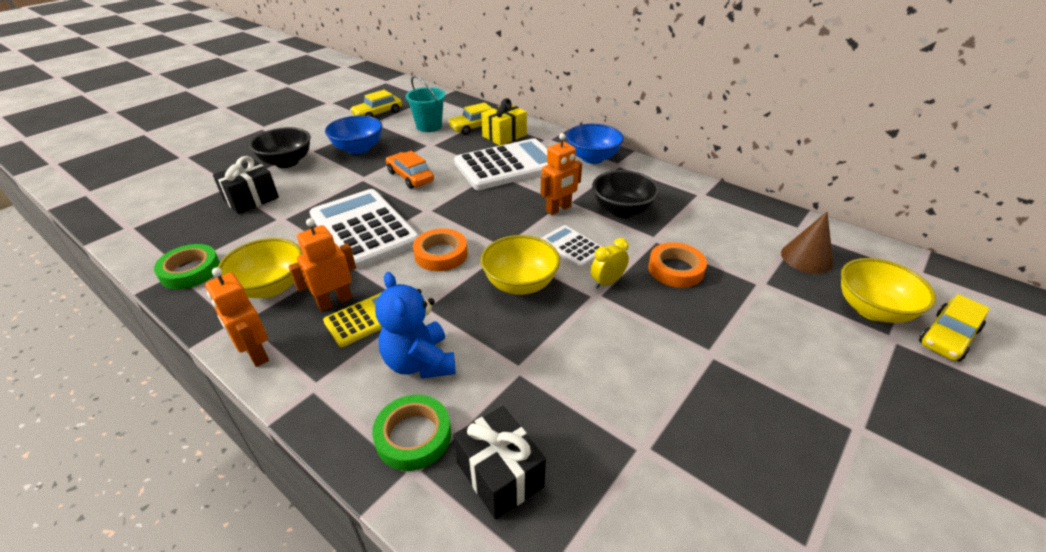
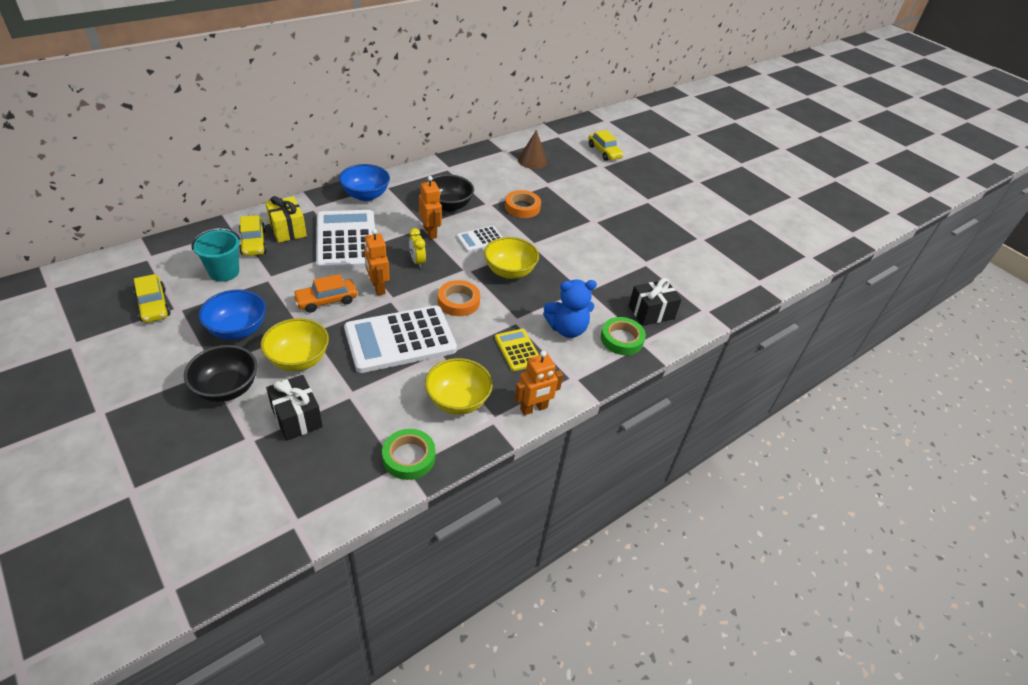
camera: 80 degrees left, 5 degrees up
(334, 301) = (491, 364): orange robot -> orange robot (378, 287)
(607, 282) = (523, 236): yellow clock -> yellow clock (417, 262)
(872, 310) = (580, 161): yellow bowl -> yellow bowl (298, 359)

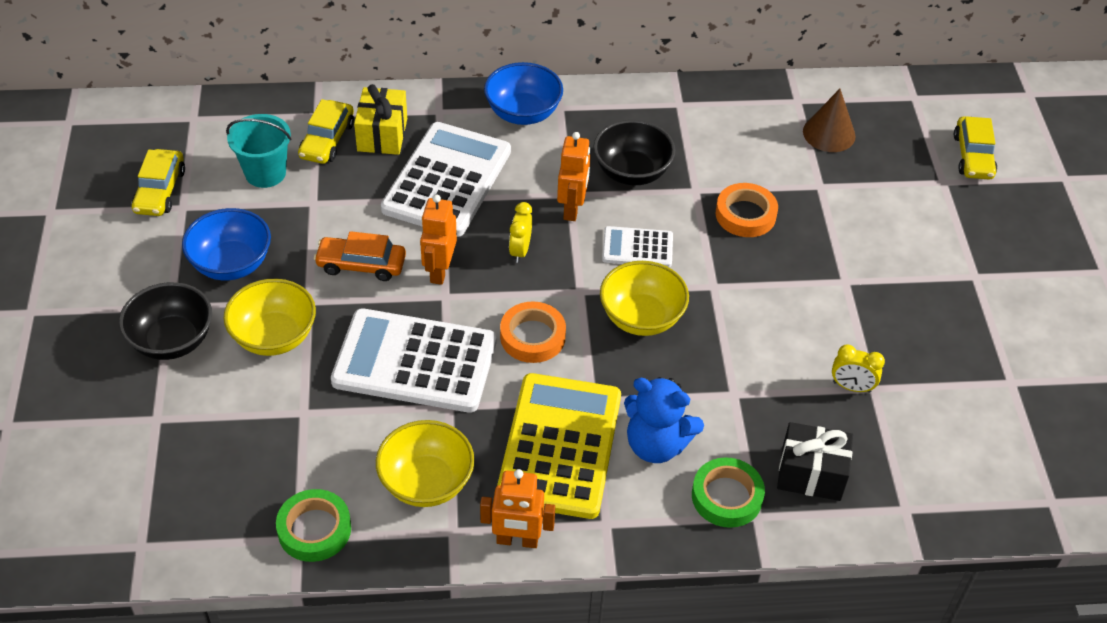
camera: 35 degrees right, 5 degrees up
(297, 417) = (223, 415): black gift -> none
(518, 350) = (560, 446): yellow calculator -> yellow calculator, size x2.00
(636, 266) = (851, 387): none -> yellow clock

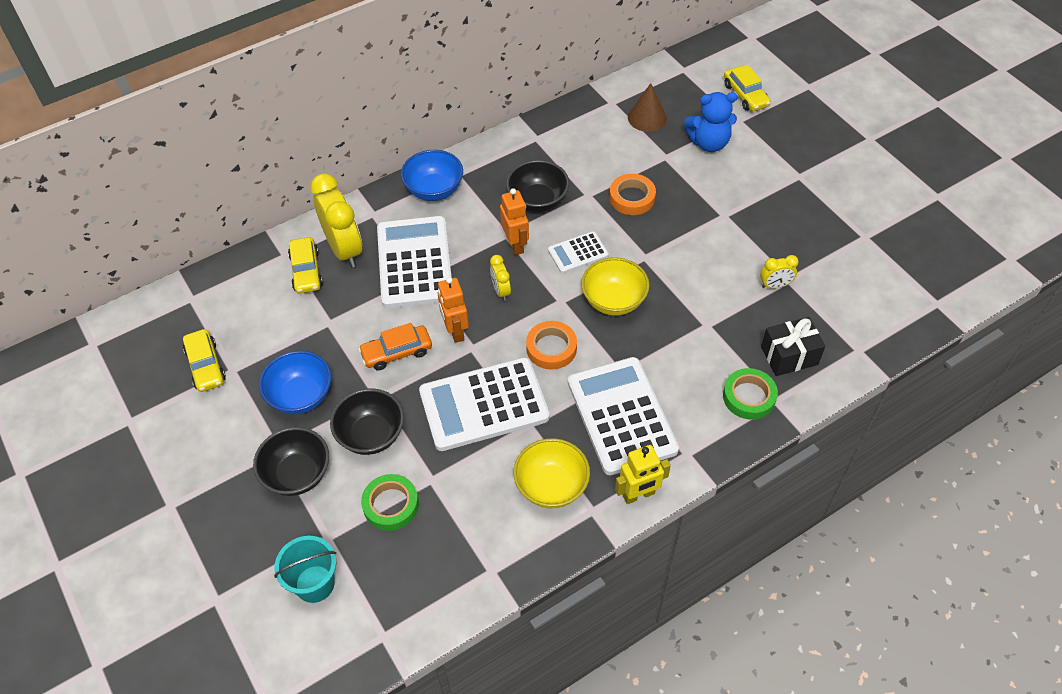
camera: 25 degrees left, 5 degrees up
(265, 173) = (277, 316): turquoise bucket -> turquoise bucket (315, 584)
(274, 337) = (371, 435): yellow bowl -> black bowl
(314, 529) = (498, 559): green tape -> green tape (391, 505)
(382, 135) = (344, 249): yellow gift -> yellow clock
(517, 540) = (638, 495): orange robot -> yellow robot
(560, 446) = (621, 416): yellow calculator -> white calculator
(656, 444) = (682, 383): blue teddy bear -> blue teddy bear (709, 143)

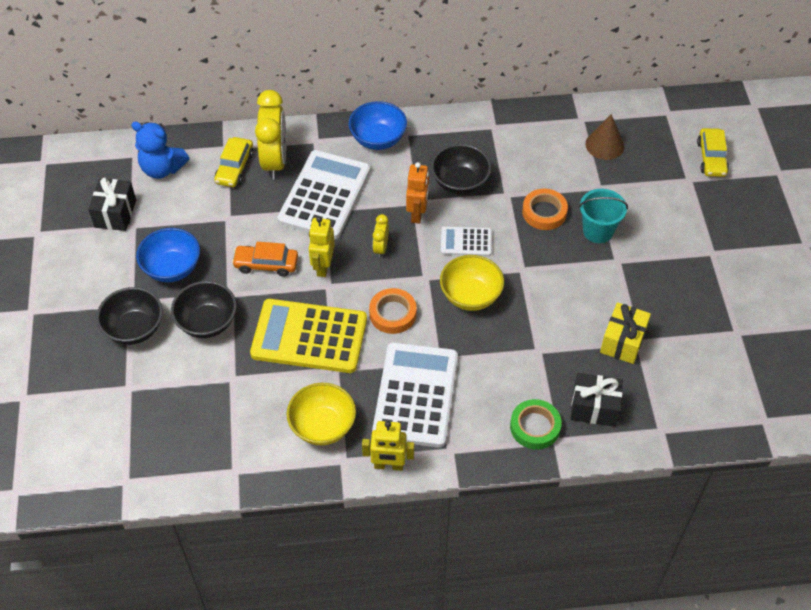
camera: 25 degrees right, 0 degrees up
(205, 366) = (115, 213): yellow car -> black gift
(315, 584) = (99, 418): turquoise bucket -> turquoise bucket (598, 231)
(391, 505) = (190, 384): green tape -> none
(455, 331) = (323, 266): orange robot -> yellow robot
(484, 404) = (309, 336): white calculator -> yellow calculator
(709, 143) = (647, 190): blue teddy bear -> blue teddy bear (162, 169)
(775, 285) = (622, 341): yellow clock -> yellow gift

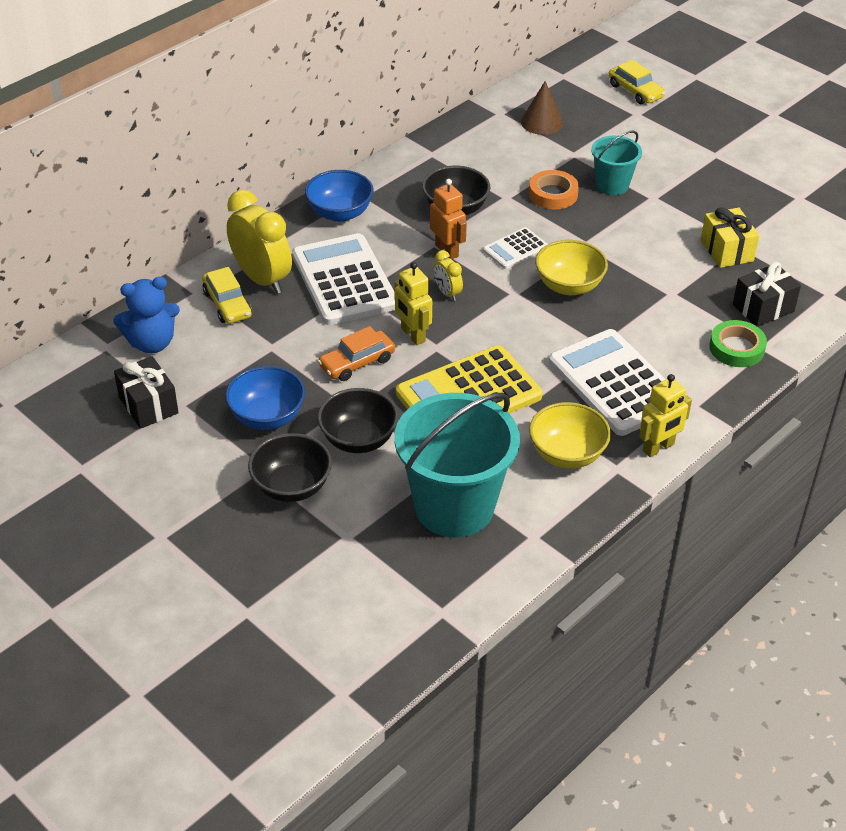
camera: 40 degrees left, 10 degrees down
(211, 413) = (454, 507): none -> turquoise bucket
(393, 314) = (520, 336): orange tape -> none

